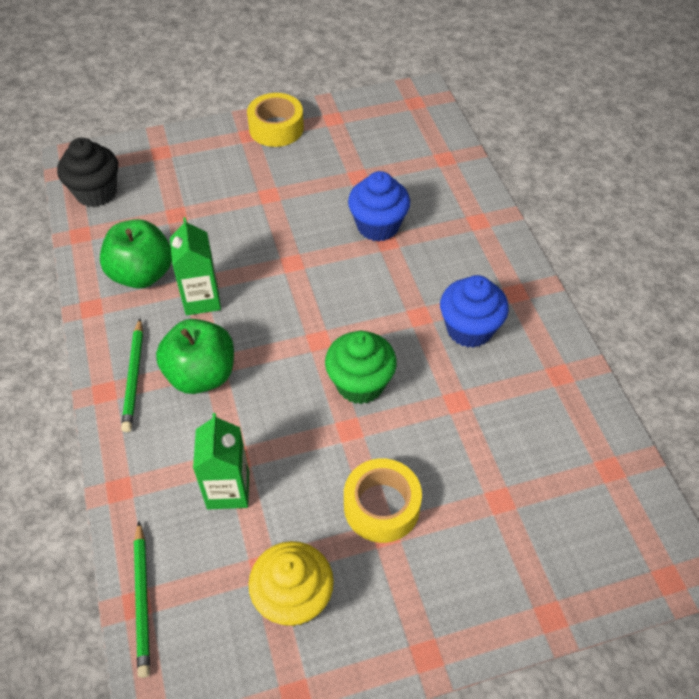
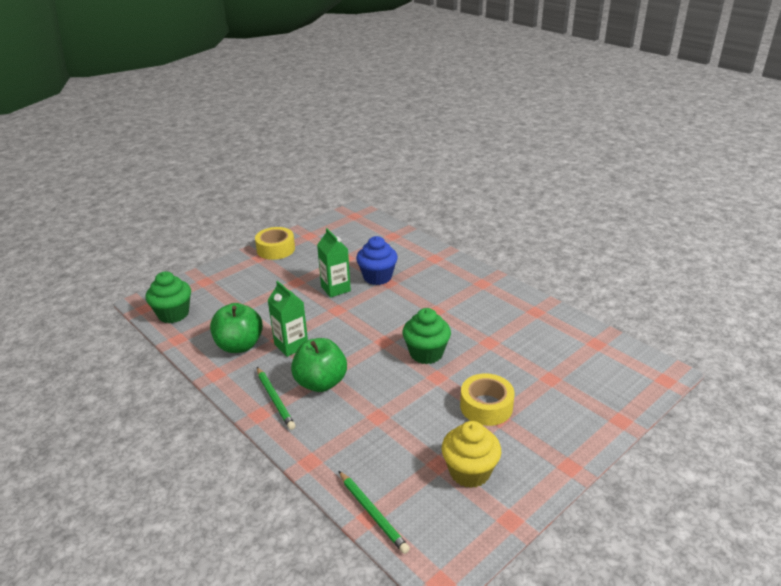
camera: 25 degrees left, 20 degrees down
(96, 192) = (173, 314): black cupcake -> green cupcake
(228, 490) = (384, 434): green carton -> green carton (335, 289)
(469, 329) = (469, 307): blue cupcake -> none

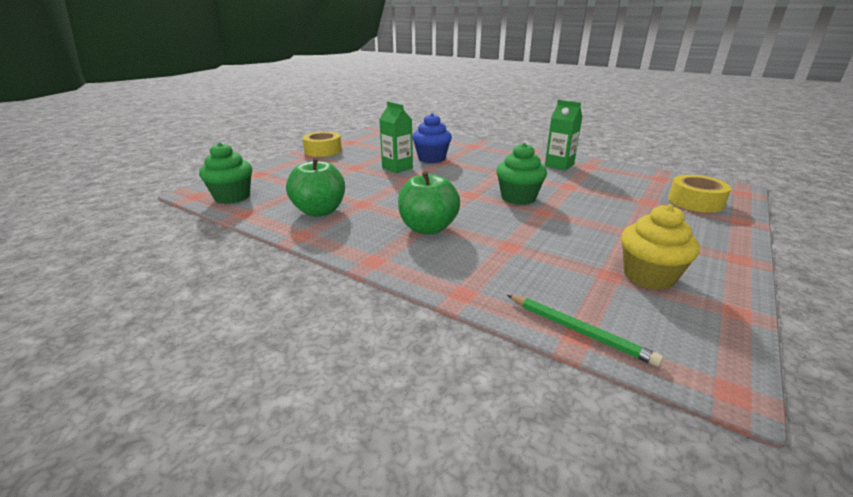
camera: 15 degrees left, 5 degrees down
(275, 399) = (385, 246): green pencil -> none
(291, 345) = (377, 206): green carton -> green carton (559, 165)
(486, 406) = (611, 226): yellow tape -> yellow tape (695, 202)

